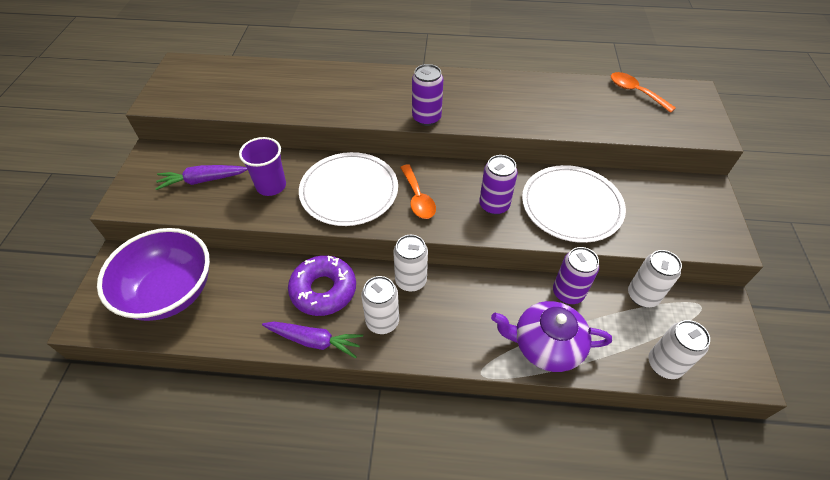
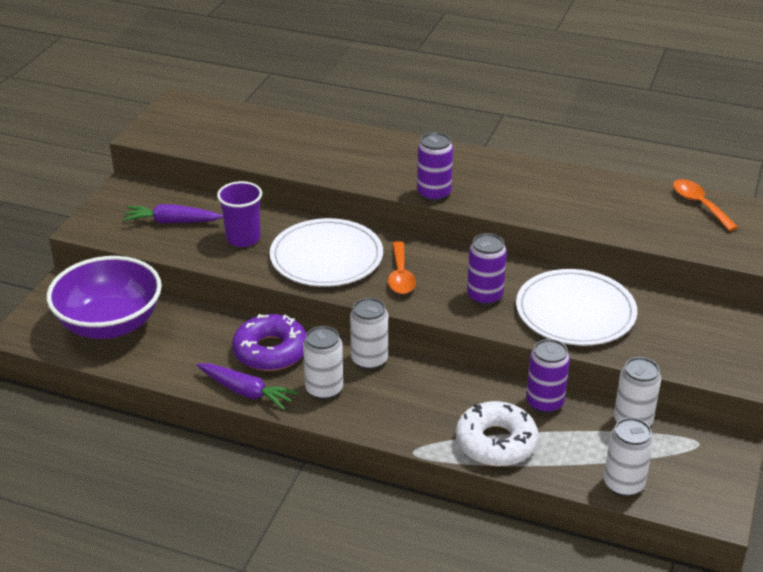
camera: 15 degrees right, 15 degrees down
(546, 345) = (496, 442): purple teapot -> white donut

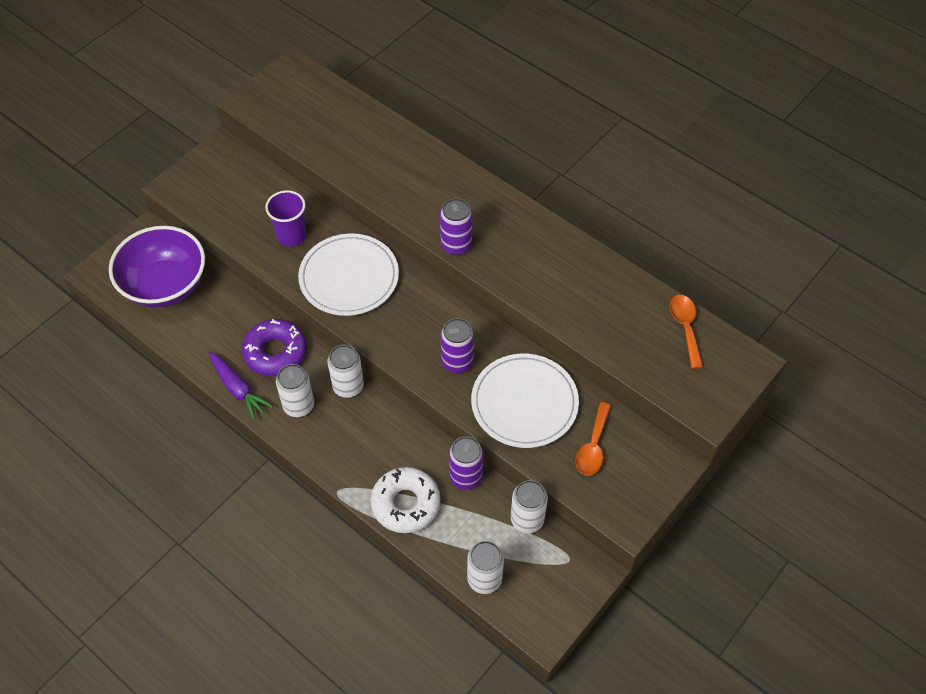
camera: 20 degrees right, 20 degrees up
(172, 222) = (243, 199): purple carrot -> none
(400, 275) = (399, 317): orange spoon -> orange spoon (593, 446)

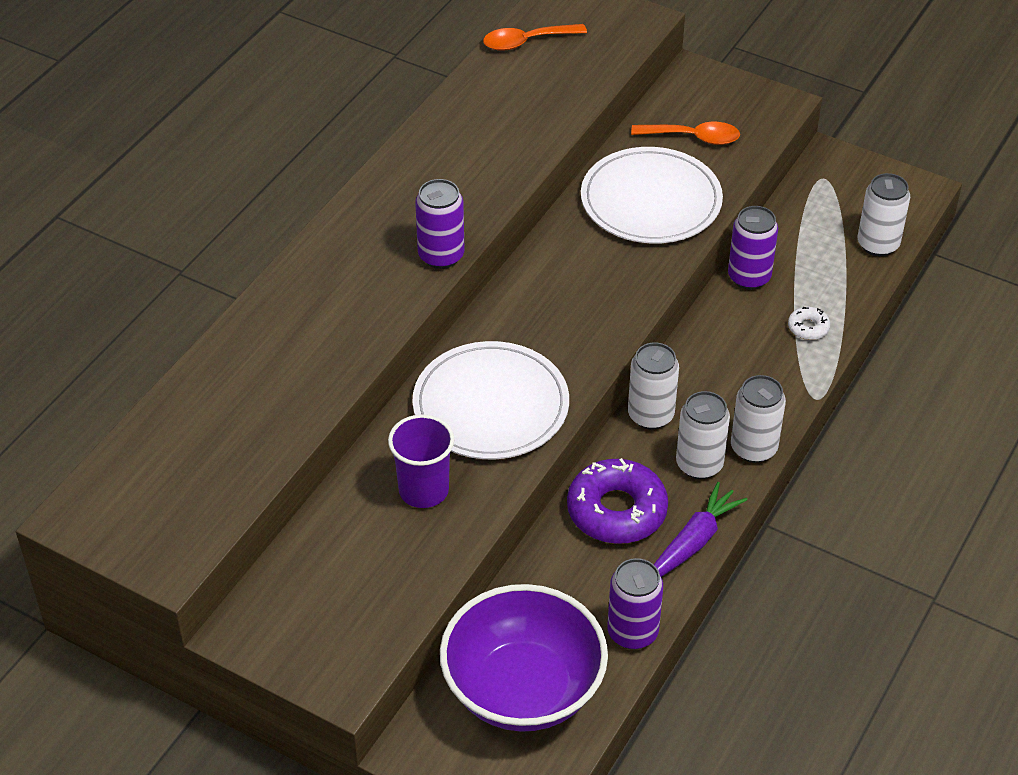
camera: 100 degrees left, 10 degrees down
(406, 504) = (808, 328): white donut -> white donut, size x0.45
(457, 362) = (607, 269): purple can -> purple can (632, 632)
(527, 519) = (786, 217): white can -> white can (753, 448)

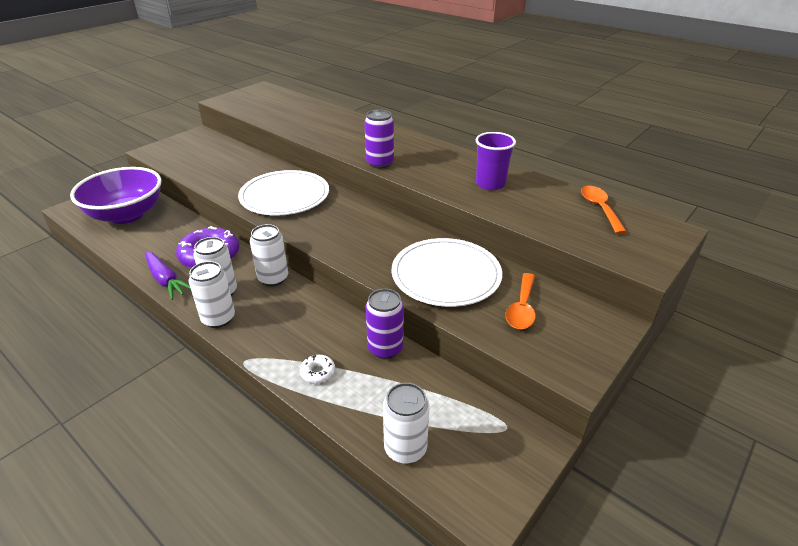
camera: 100 degrees right, 10 degrees down
(423, 490) = (240, 174): purple cup -> purple cup (490, 184)
(632, 632) = (126, 250): purple can -> none

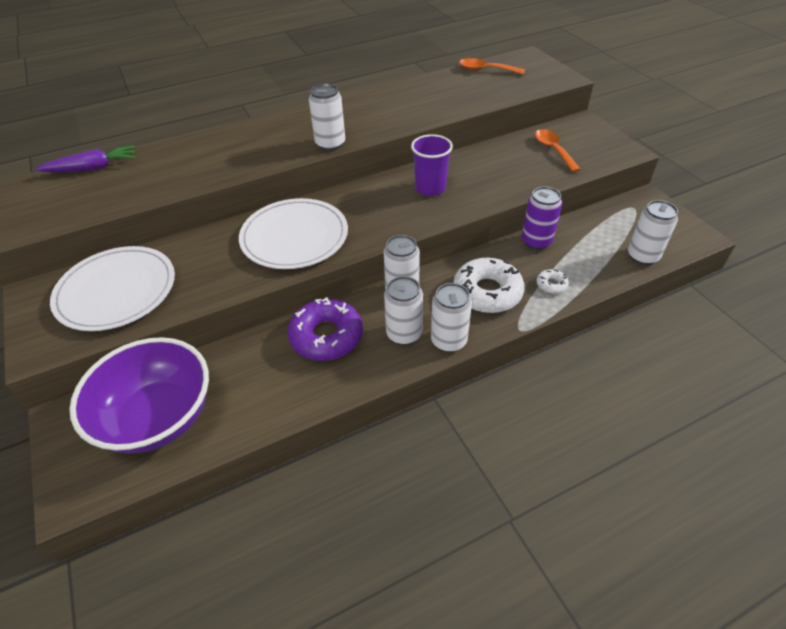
camera: 65 degrees left, 10 degrees up
(166, 280) = (353, 380): purple carrot -> purple carrot (92, 168)
(289, 329) = (487, 292): none -> white donut
(380, 163) = (330, 144): purple can -> white can
(446, 275) = (497, 171): white plate -> white plate (116, 291)
(490, 184) = (417, 100): purple cup -> purple cup (430, 188)
(521, 308) = (553, 150): orange spoon -> orange spoon turned 150 degrees counterclockwise

